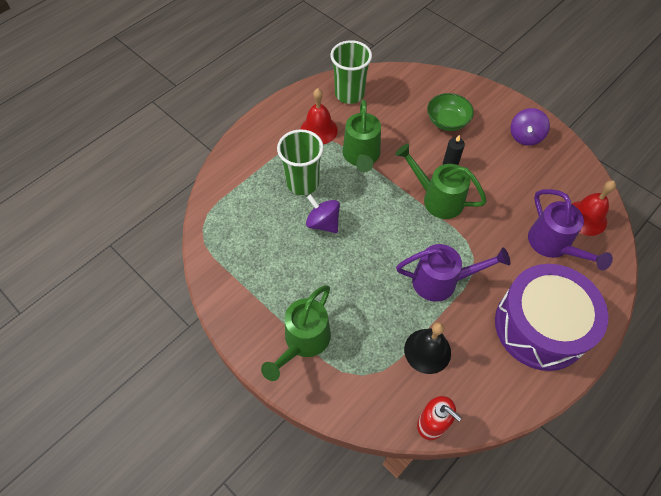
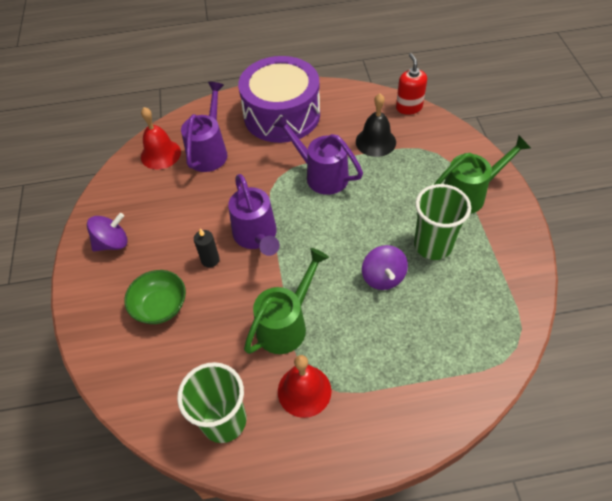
camera: 140 degrees left, 5 degrees down
(302, 183) = (373, 332): green cup -> green cup (432, 245)
(437, 198) = (257, 237): green watering can -> purple watering can

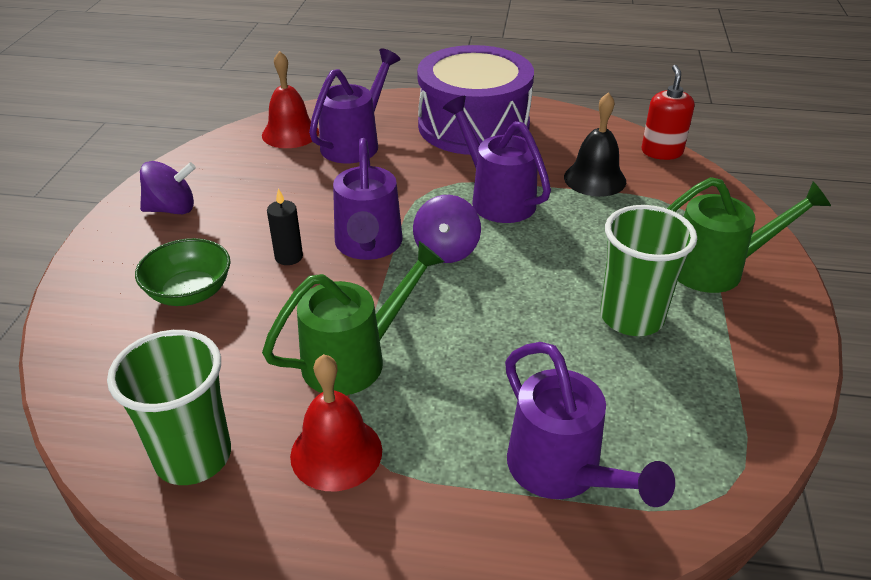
camera: 15 degrees right, 15 degrees down
(383, 277) = (533, 338): purple spinning top -> purple spinning top (446, 250)
(431, 362) = (563, 472): none -> purple watering can

